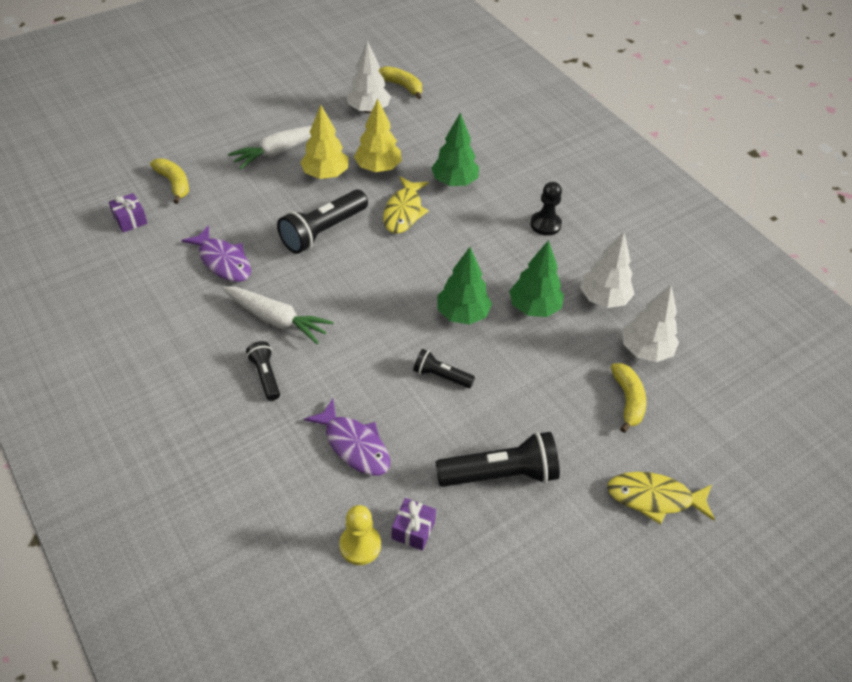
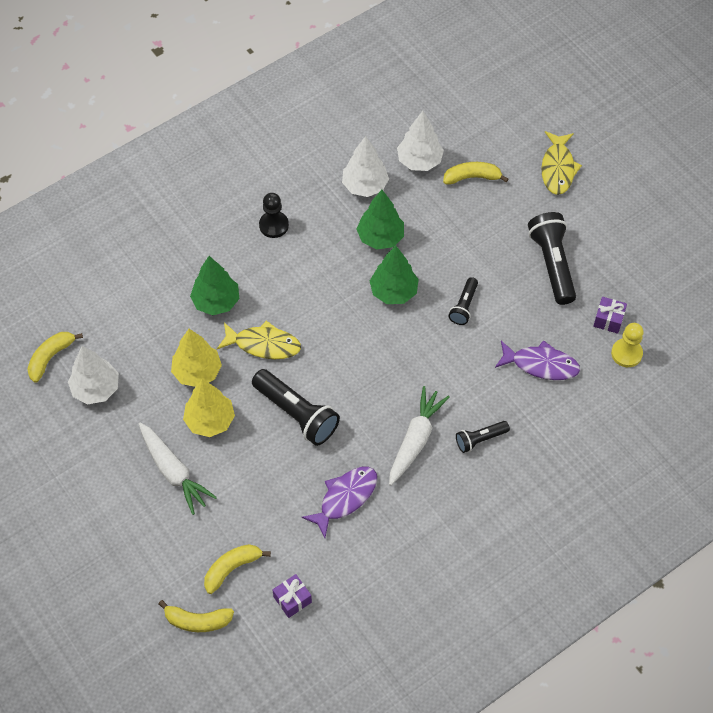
camera: 90 degrees left, 10 degrees up
(132, 162) = (198, 621): none -> yellow banana
(354, 445) = (541, 364): purple fish -> purple fish turned 60 degrees clockwise

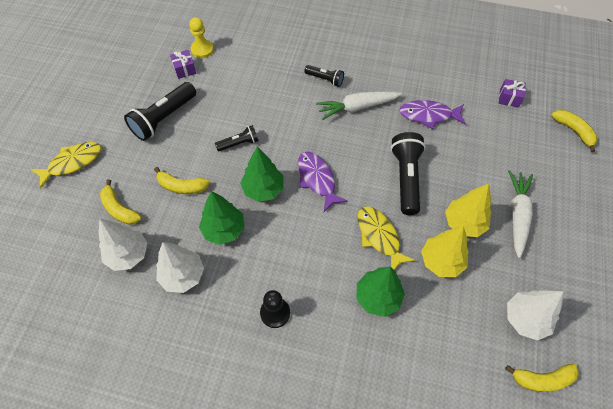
camera: 130 degrees left, 0 degrees up
(232, 568) = (529, 137): yellow banana -> yellow banana (182, 186)
(541, 364) = (247, 81): purple fish -> purple fish (317, 179)

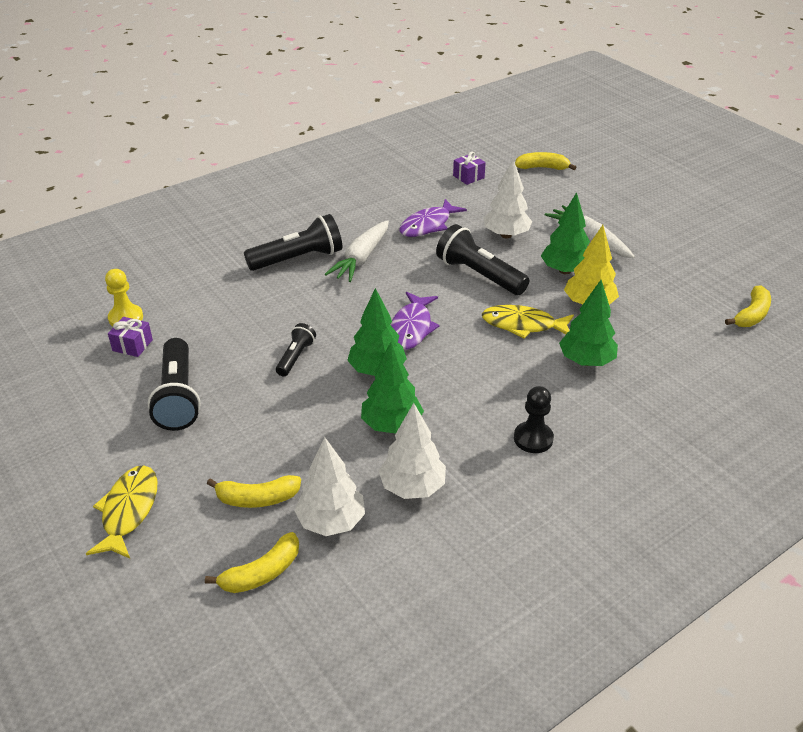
camera: 50 degrees left, 20 degrees down
(182, 186) = (294, 429): yellow banana -> yellow banana (262, 573)
(317, 179) = (411, 328): purple fish -> purple fish turned 90 degrees counterclockwise
(325, 79) = (298, 259): black flashlight -> black flashlight, size x1.82
(464, 223) = (565, 270): yellow tree -> green tree
(525, 319) = (690, 292): white tree -> white tree (506, 235)

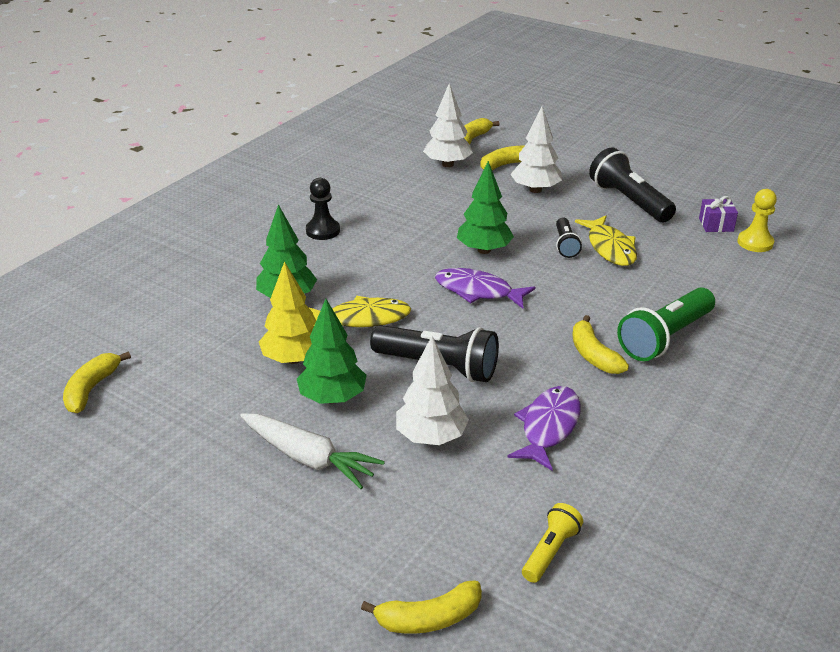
camera: 160 degrees right, 5 degrees down
(129, 510) = (582, 146): yellow fish -> yellow fish (610, 248)
(298, 259) = (665, 338): black flashlight -> green flashlight
(361, 258) = (593, 355): white carrot -> yellow banana
(391, 425) = (443, 217): green tree -> none
(411, 328) = (478, 291): purple fish -> purple fish turned 60 degrees counterclockwise
(412, 487) = (403, 188): white tree -> white tree (535, 190)
(468, 177) = (550, 551): purple gift -> yellow flashlight

